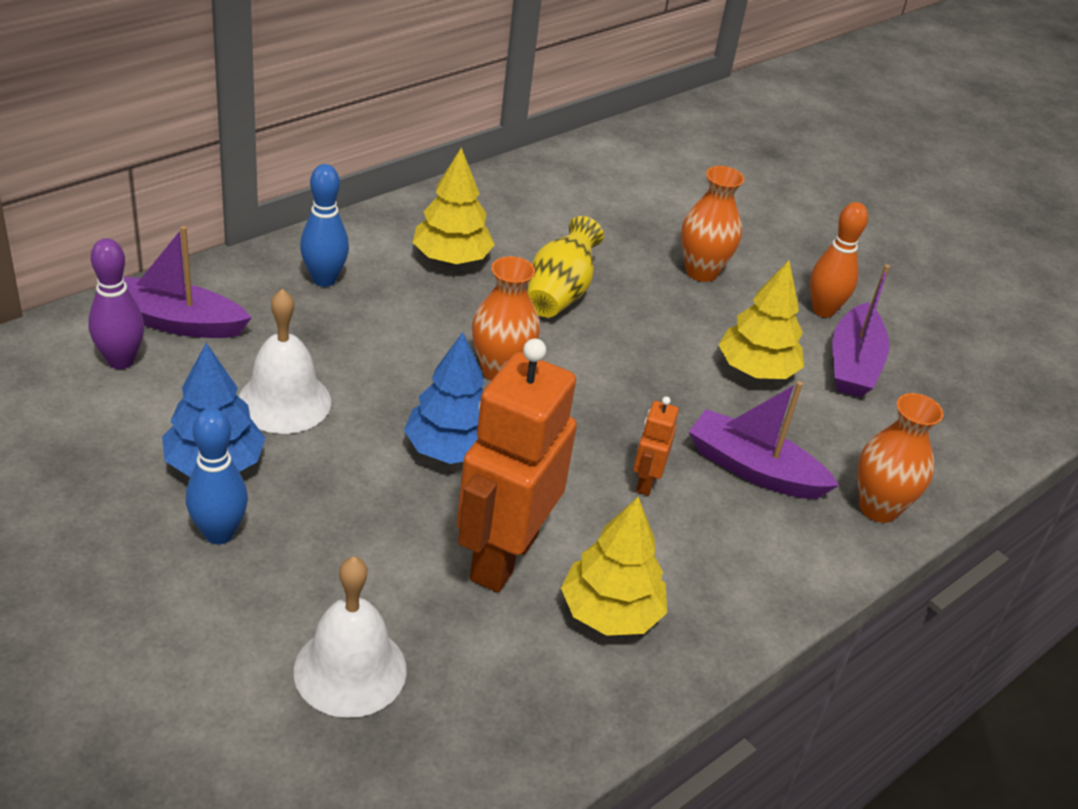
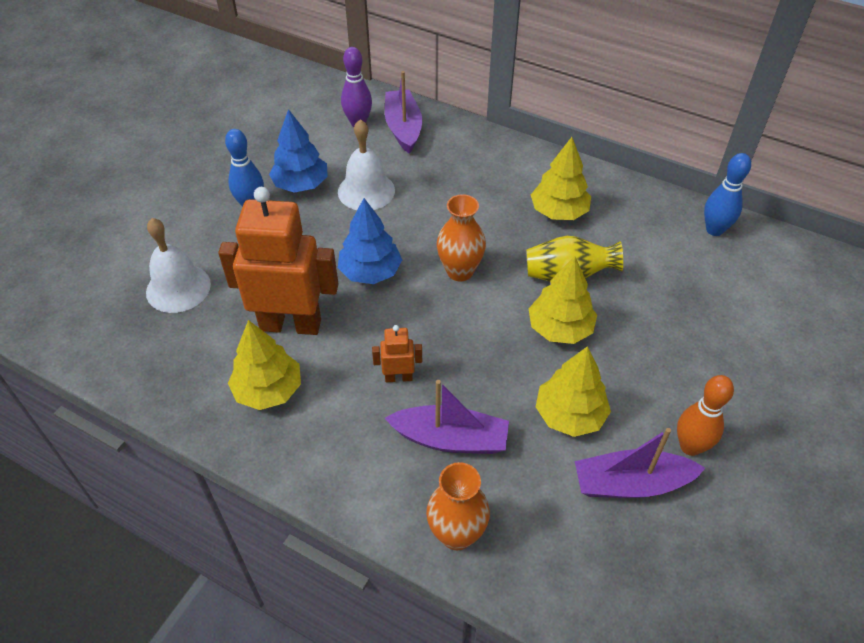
camera: 75 degrees right, 10 degrees up
(324, 279) = (487, 166): blue bowling pin -> blue bowling pin (714, 230)
(635, 330) = (560, 328): none -> yellow tree
(701, 272) = (669, 350): orange vase -> none
(754, 469) = (450, 439): purple boat -> purple boat turned 90 degrees clockwise

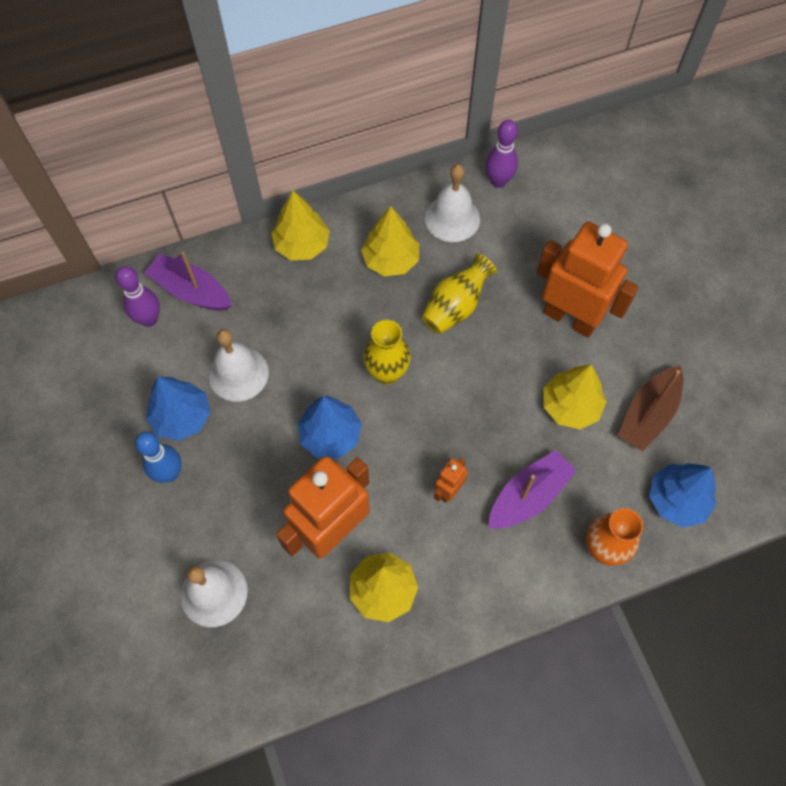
camera: 50 degrees left, 15 degrees up
(460, 271) = (387, 373): orange vase -> yellow vase
(560, 328) = (496, 351): yellow tree -> yellow tree (302, 245)
(570, 568) = (676, 500): none -> blue tree
(631, 484) = (648, 414): purple boat -> brown boat
(642, 223) = (452, 218): none -> white bell
(653, 359) = (570, 318): none -> orange robot
(690, 446) = (649, 357): orange bowling pin -> none
(714, 230) = (498, 181): blue bowling pin -> purple bowling pin

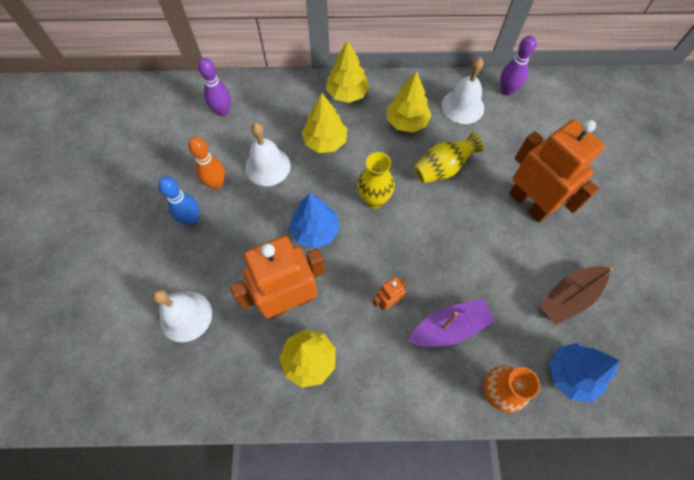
camera: 20 degrees right, 0 degrees up
(182, 417) = (216, 183): blue tree -> orange bowling pin
(191, 291) = (259, 101): purple boat -> none
(570, 406) = (507, 270): yellow tree -> yellow tree (325, 141)

